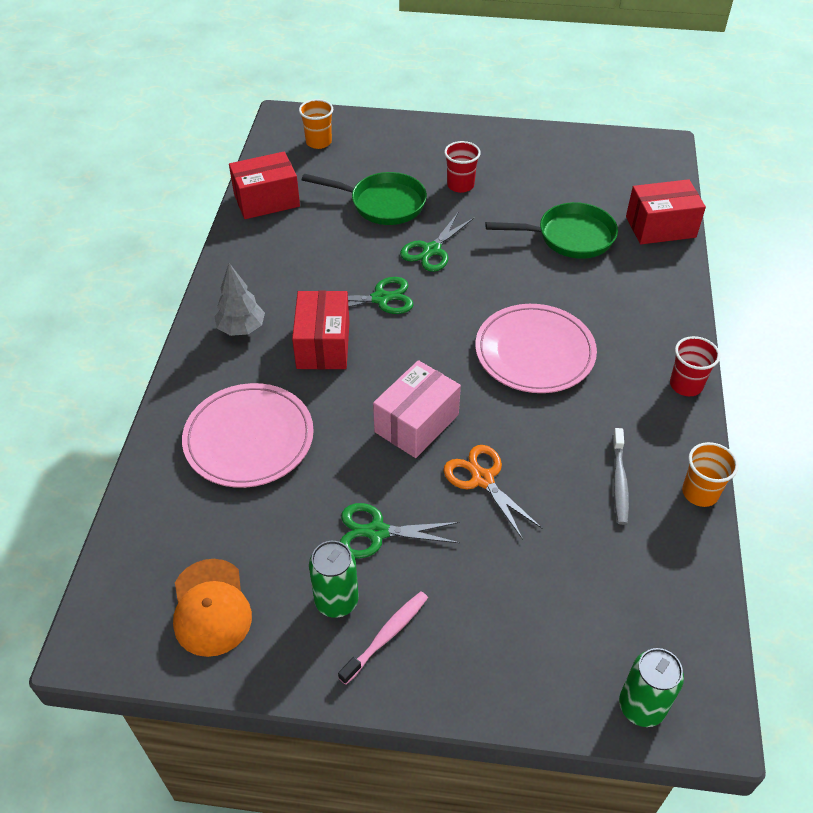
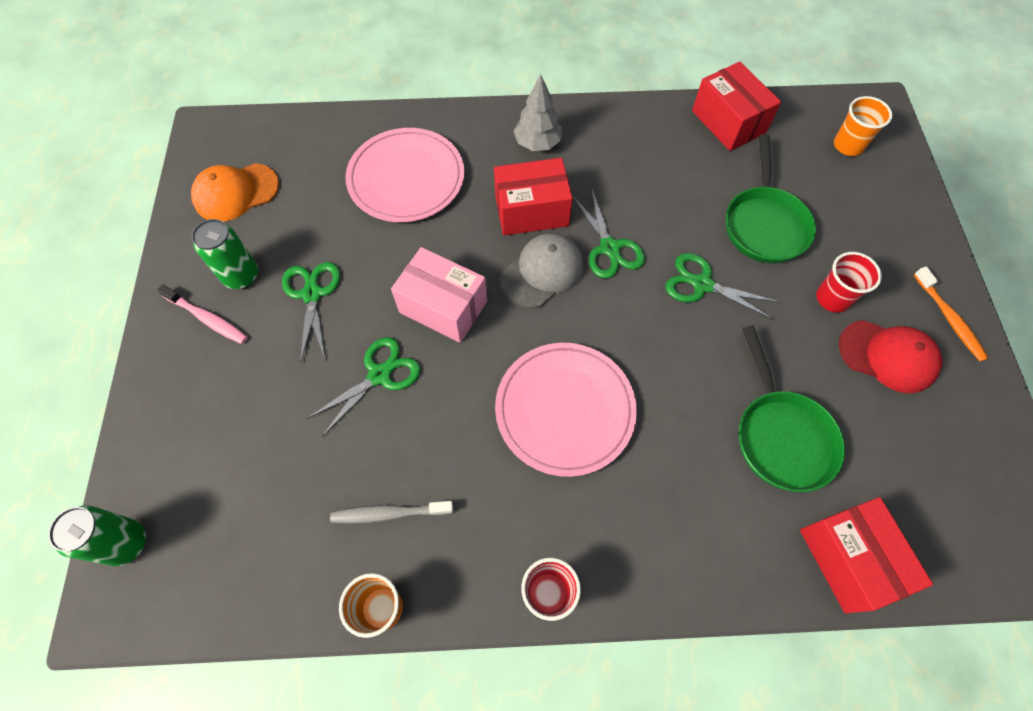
camera: 80 degrees right, 15 degrees up
(395, 347) = (542, 272): none -> grey cap
(482, 479) = (379, 375): orange scissors -> green scissors
(488, 136) = (949, 318): none -> orange toothbrush
(513, 171) = (888, 356): none -> red cap

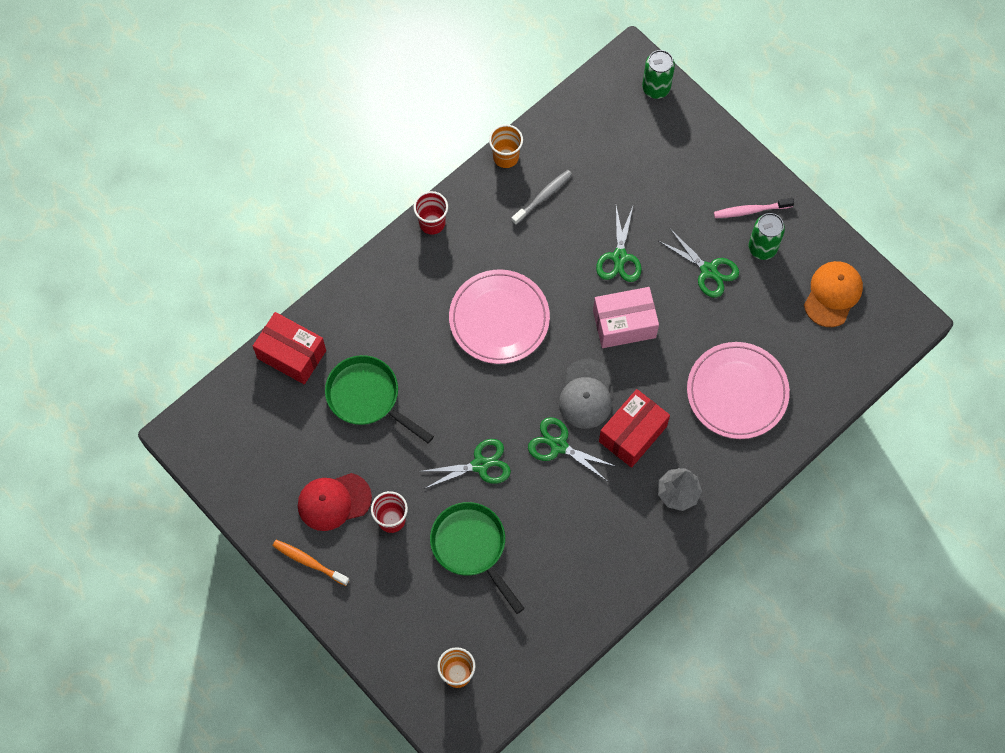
camera: 140 degrees right, 5 degrees up
(728, 122) = (559, 626): red box -> none

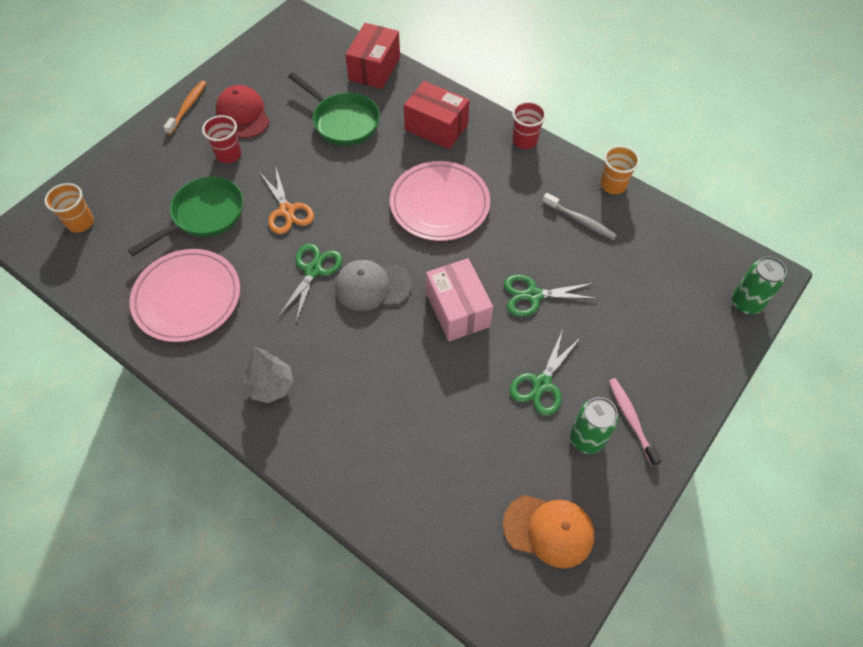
camera: 80 degrees right, 10 degrees down
(367, 397) = (343, 122): green pan -> green pan turned 105 degrees clockwise
(480, 465) = (287, 210): green scissors -> orange scissors
(632, 434) = (334, 334): red box -> red box (436, 127)
(737, 392) = (399, 433): pink plate -> pink plate (187, 297)

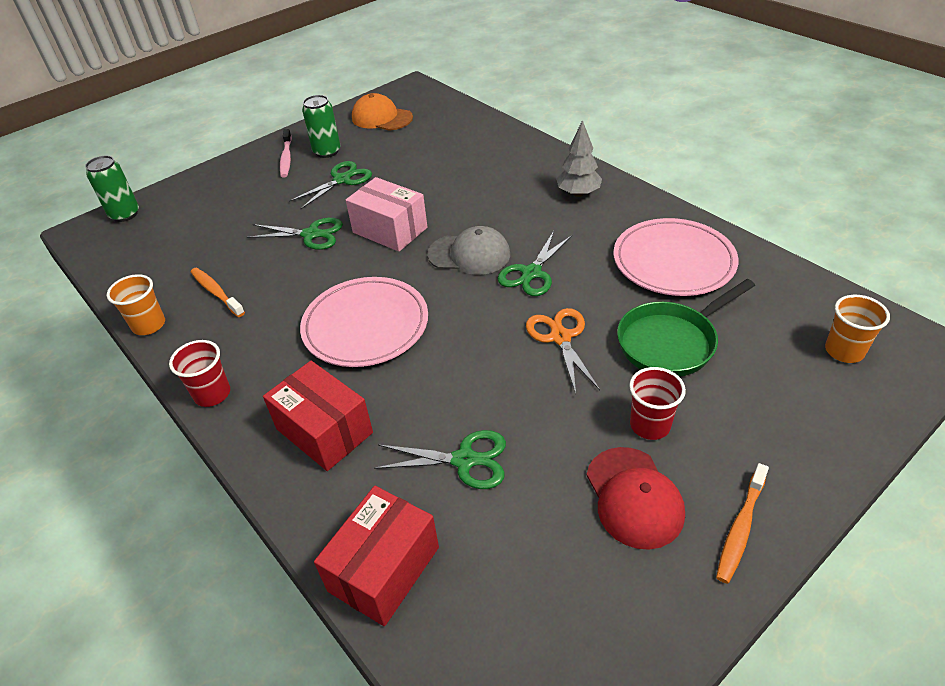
camera: 165 degrees left, 15 degrees down
(343, 122) = (464, 460): green pan -> green scissors
(457, 310) = (390, 230): pink box -> pink box turned 45 degrees counterclockwise
(580, 220) = (216, 292): grey toothbrush -> orange toothbrush

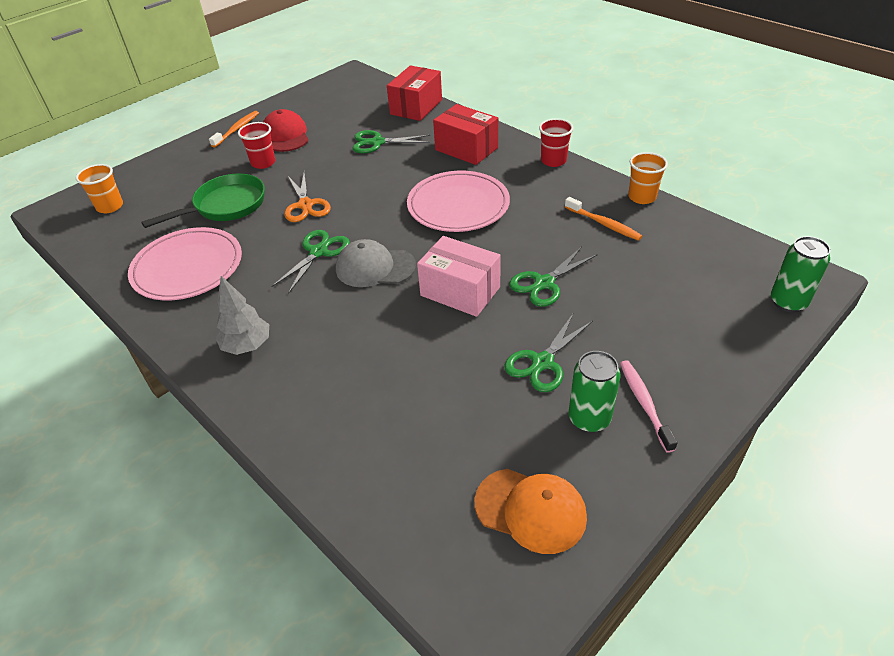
camera: 175 degrees right, 0 degrees up
(311, 234) = (544, 283): green scissors -> green scissors turned 45 degrees counterclockwise

